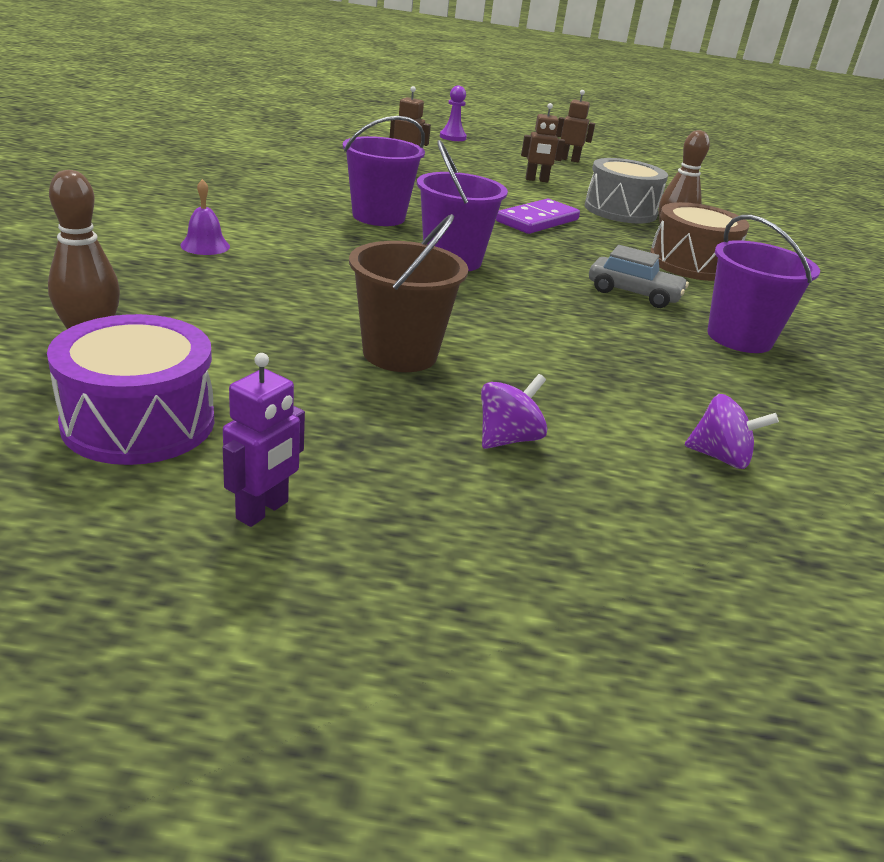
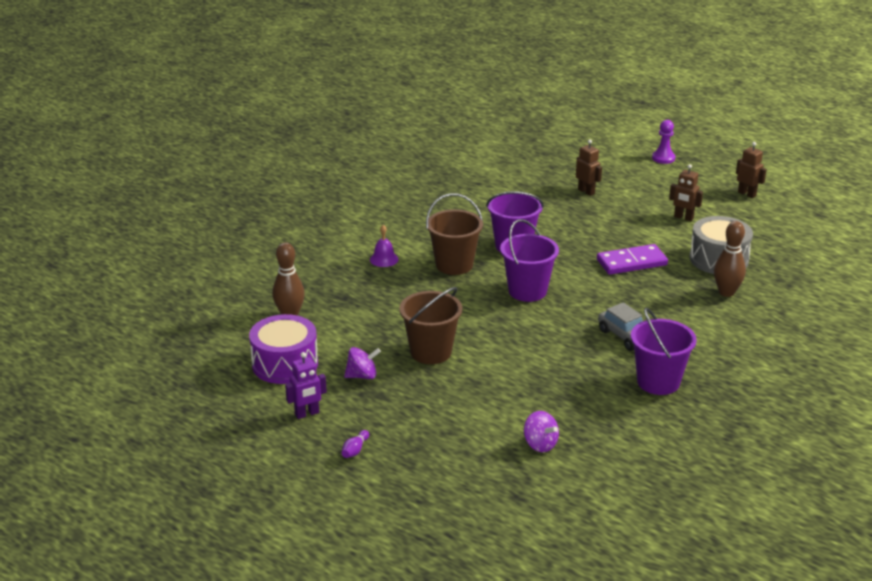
camera: 35 degrees right, 0 degrees up
(320, 242) = (454, 265): none -> brown bucket
(433, 561) = (355, 450): none -> purple bowling pin
(508, 439) = (439, 409): purple spinning top -> purple spinning top (362, 376)
(691, 263) = (709, 319): brown drum -> none

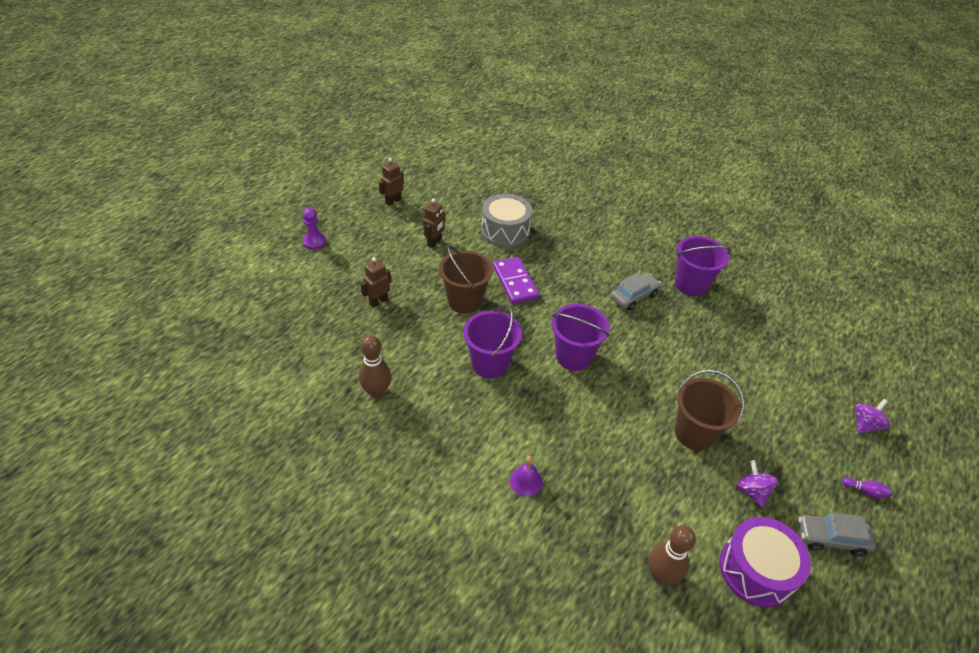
camera: 95 degrees left, 15 degrees up
(307, 414) = (830, 538): purple robot -> grey car
(454, 265) = (532, 414): brown bucket -> brown bucket (465, 301)
(540, 444) = (797, 358): purple spinning top -> purple spinning top (865, 425)
(726, 292) = (556, 233): brown bowling pin -> brown bowling pin (377, 392)

